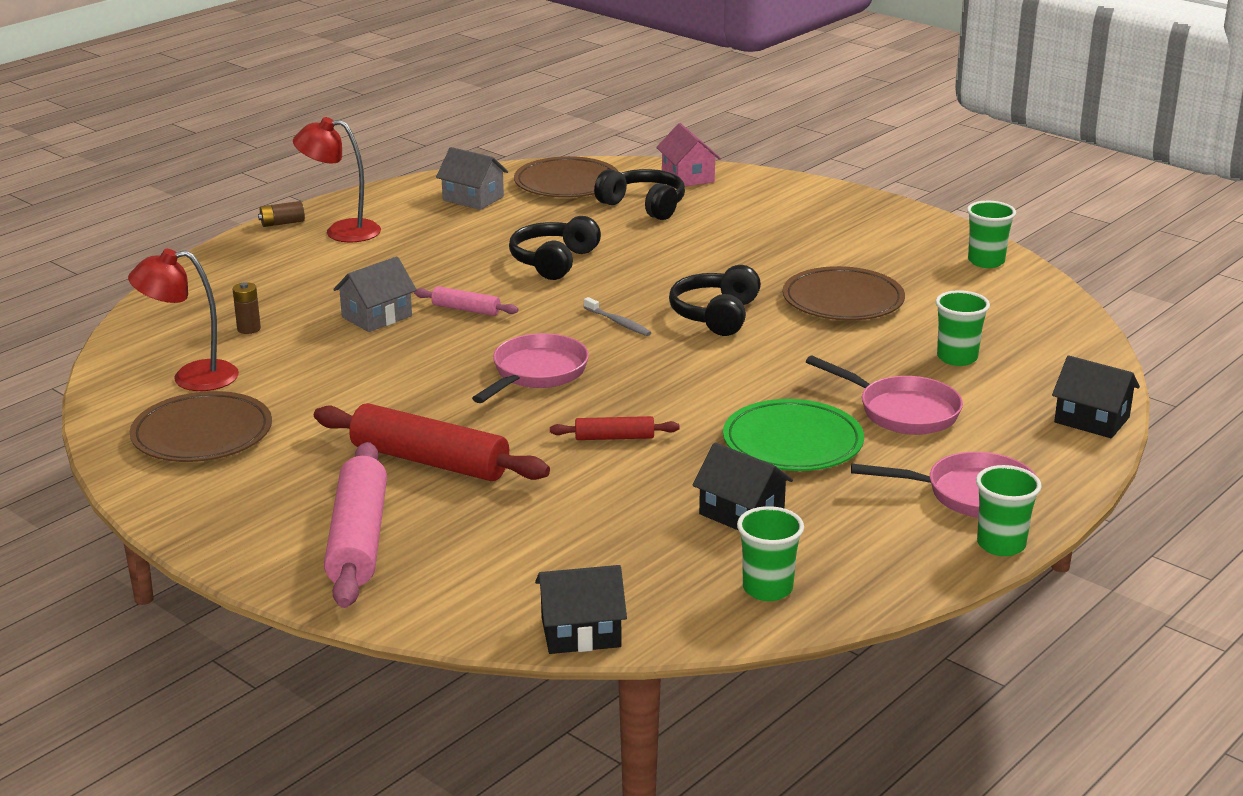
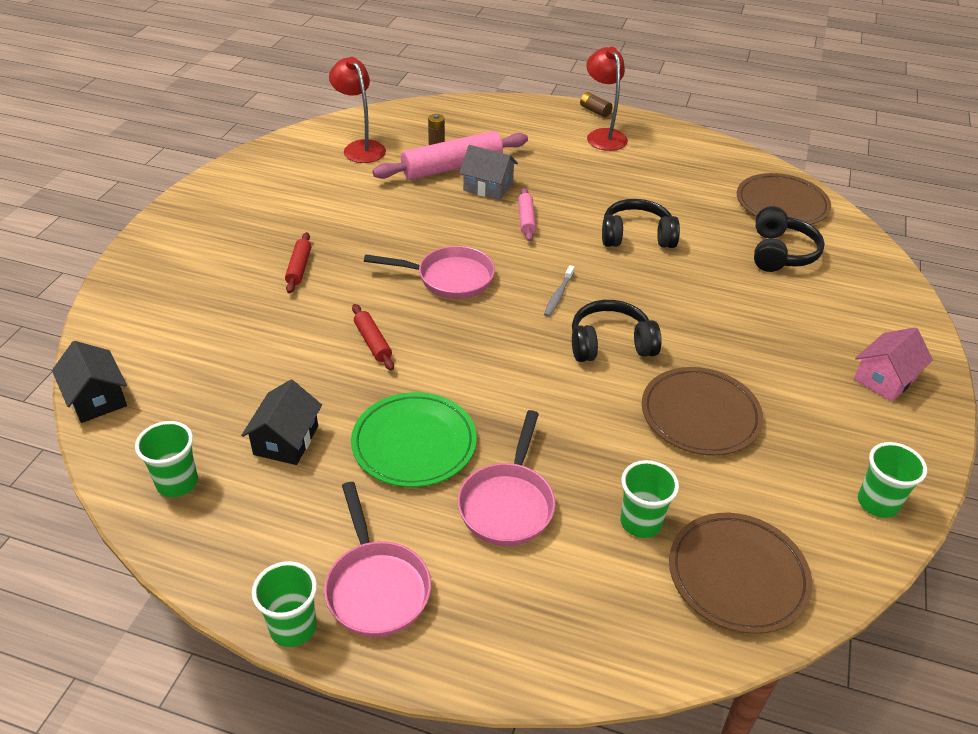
camera: 65 degrees right, 15 degrees up
(202, 434) = (293, 173): brown plate -> brown plate (737, 575)
(358, 539) = (188, 269): pink rolling pin -> pink rolling pin (452, 167)
(430, 461) = (299, 268): red rolling pin -> red rolling pin, size x0.50
(473, 198) = (709, 171): grey house -> none
(688, 176) = (864, 261): pink house -> pink house (884, 379)
(1091, 420) = (575, 662): black house -> none

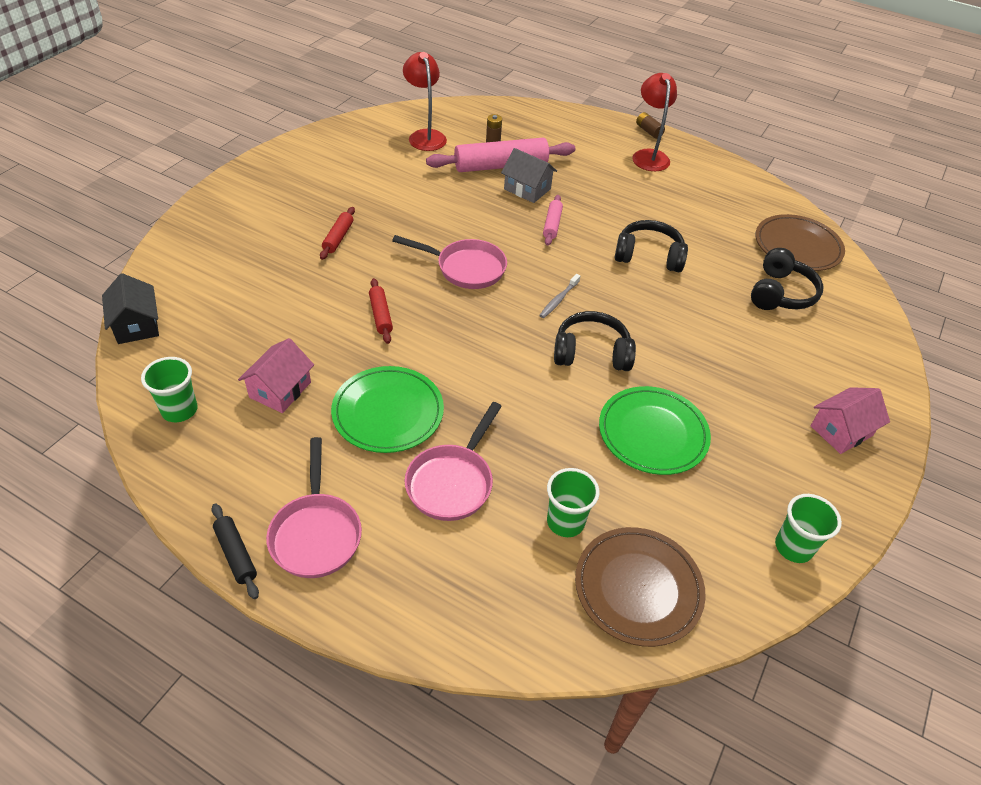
camera: 10 degrees right, 5 degrees up
(286, 440) = (280, 390): black house -> pink house
(293, 627) = (236, 554): green cup -> black rolling pin
(700, 415) = (653, 433): brown plate -> green plate

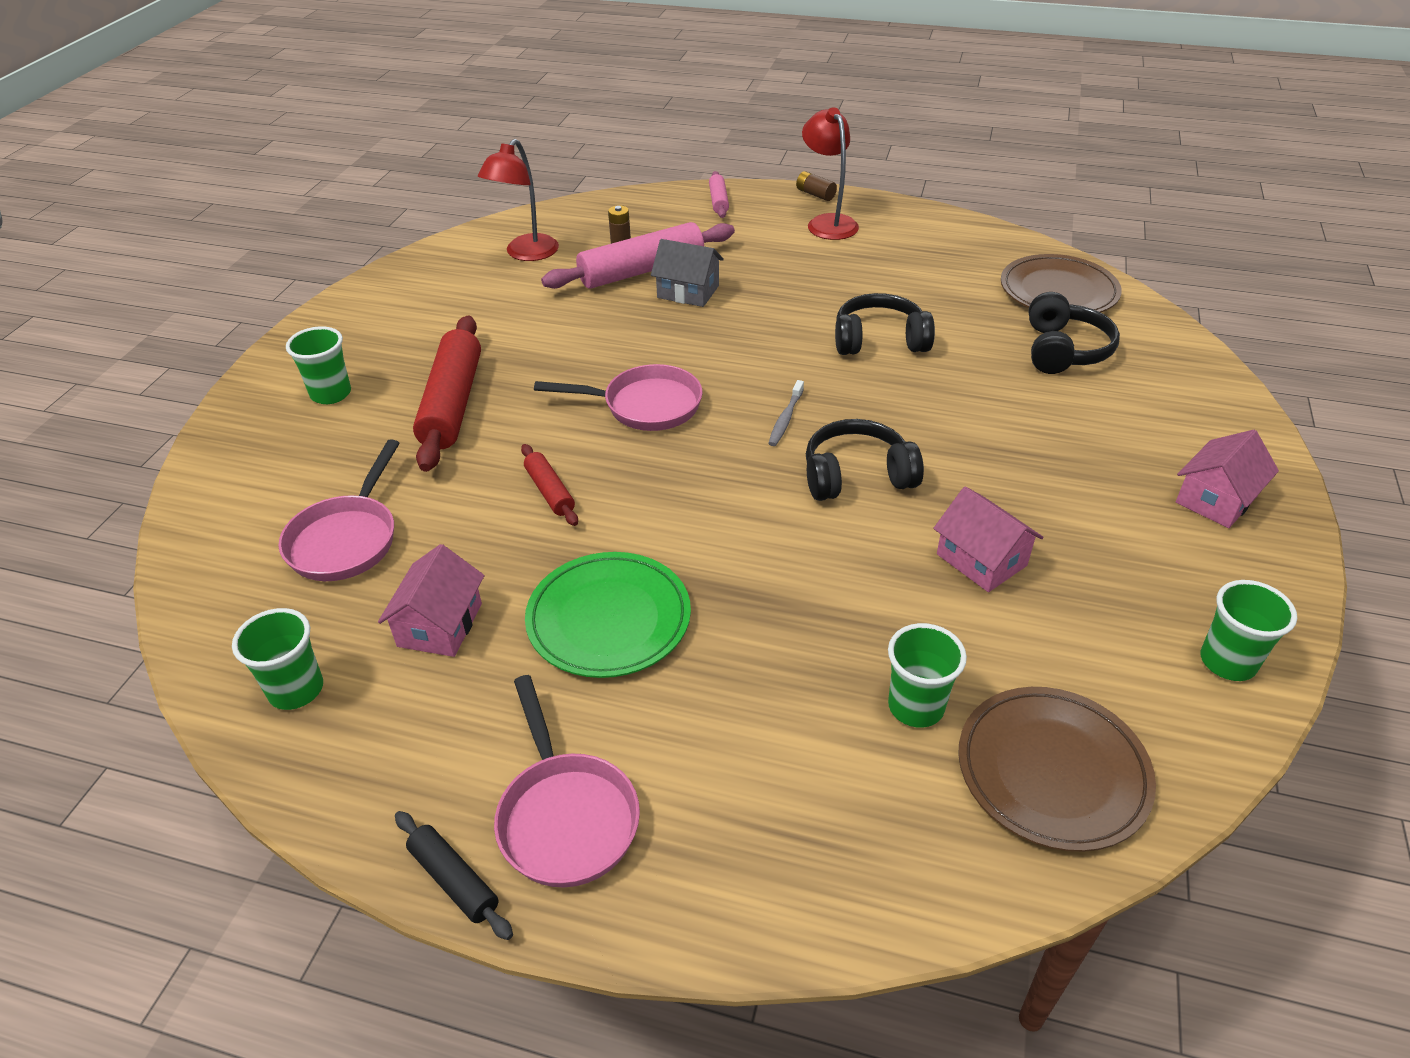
camera: 10 degrees left, 5 degrees down
(136, 325) = (191, 584): black house -> none
(262, 213) = (331, 394): none -> green cup
(338, 238) = (452, 404): red rolling pin -> red rolling pin, size x2.02
(425, 136) = (526, 254): red lamp -> red lamp turned 120 degrees counterclockwise
(452, 482) = (737, 692): pink pan -> pink pan (347, 539)
(552, 225) = (738, 328): pink rolling pin -> pink rolling pin (718, 201)
(653, 433) = (981, 560): green plate -> pink house

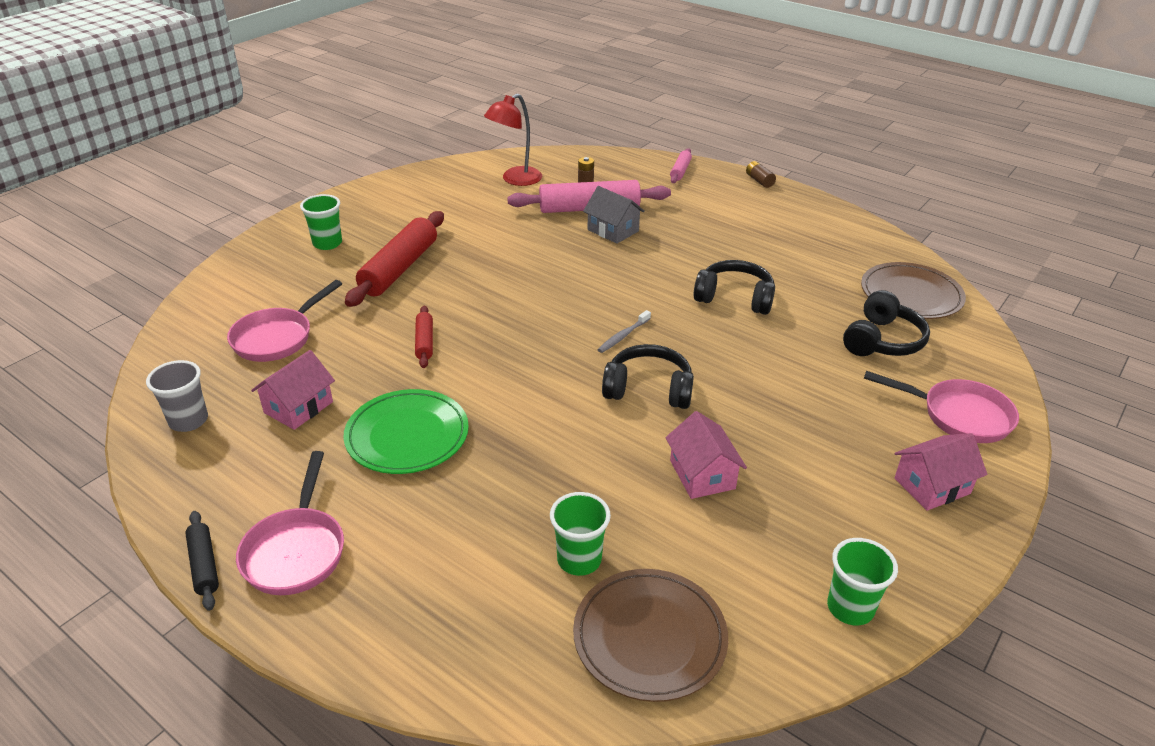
camera: 20 degrees right, 5 degrees down
(296, 690) = (188, 421): green cup -> grey cup
(645, 406) = (528, 302): pink pan -> pink pan (959, 415)
(828, 222) = (755, 203): red lamp -> none

